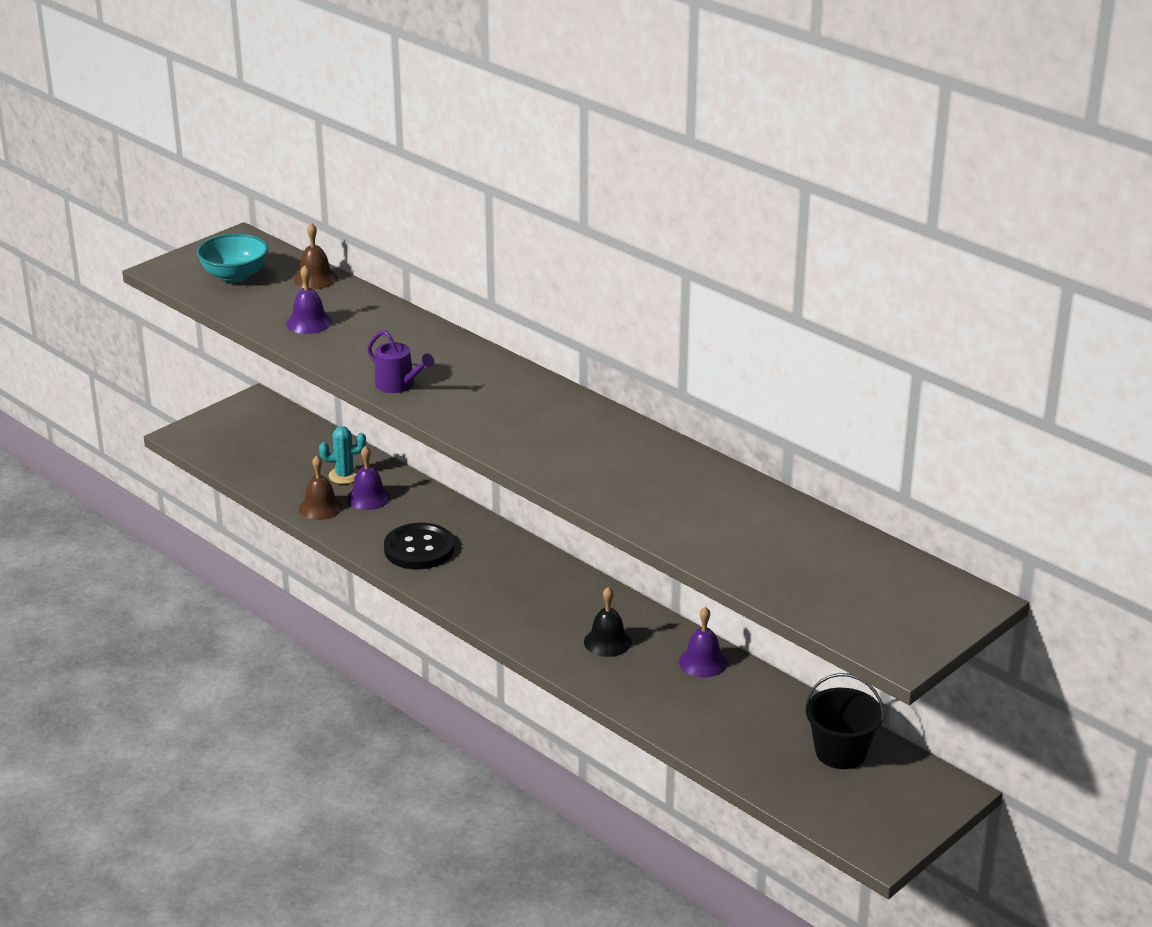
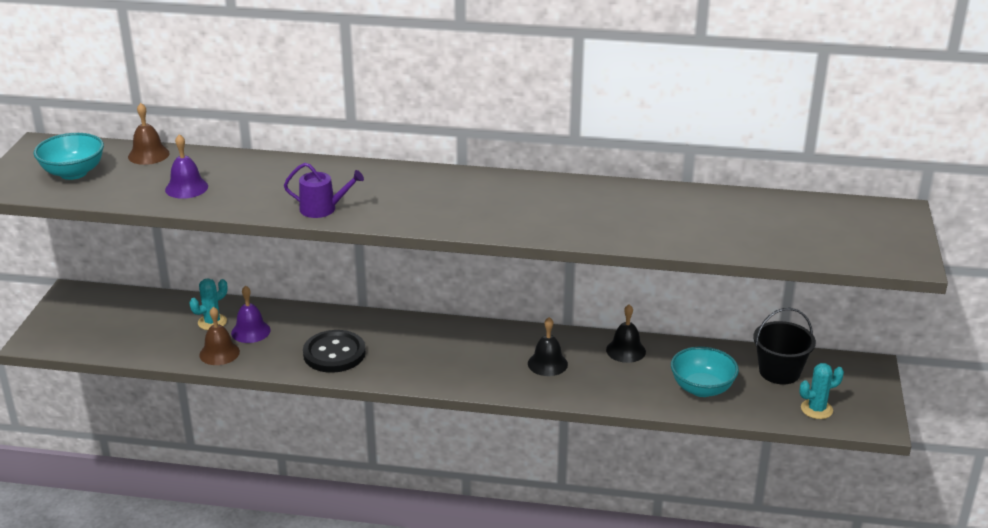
camera: 35 degrees left, 0 degrees up
(703, 662) = (626, 350): purple bell -> black bell
(734, 732) = (702, 388): none -> turquoise bowl
(831, 806) = (816, 409): none -> turquoise cactus

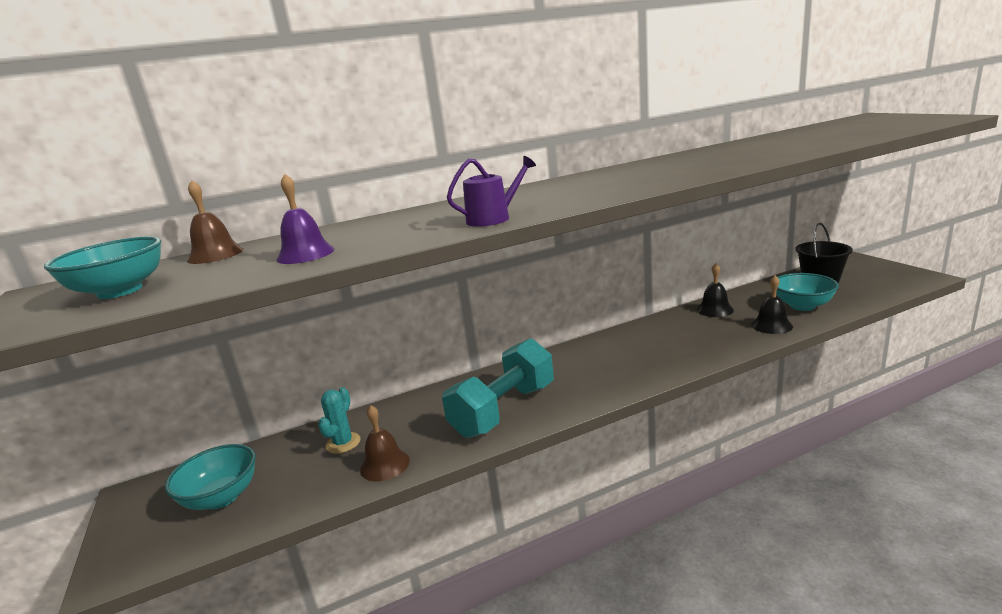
camera: 30 degrees left, 10 degrees down
(115, 324) = (221, 497): none -> turquoise bowl
(250, 331) = (395, 432): purple bell -> none
(334, 353) = (504, 410): black button -> turquoise dumbbell
(547, 363) = (682, 338): black bell -> black bell (771, 325)
(816, 409) = (882, 286): turquoise cactus -> none

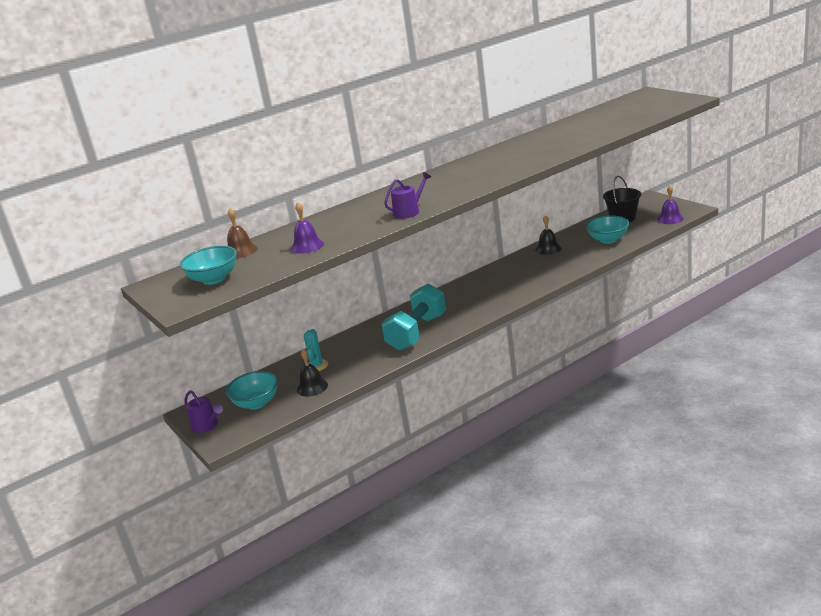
camera: 10 degrees left, 5 degrees up
(127, 527) = (207, 426): none -> purple watering can
(385, 465) = (353, 372): brown bell -> none
(771, 325) = (586, 256): black bell -> black bell (312, 387)
(893, 286) = (670, 219): none -> purple bell

